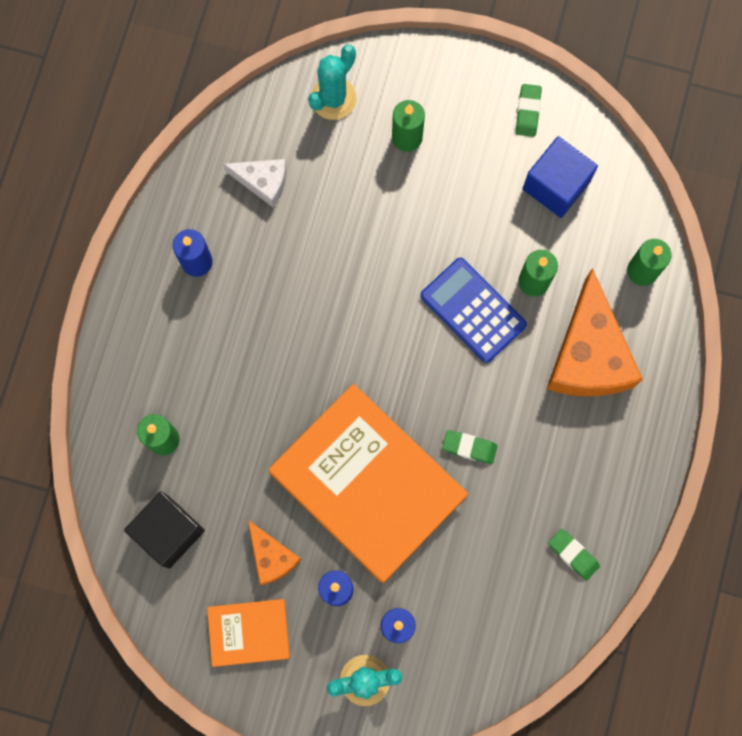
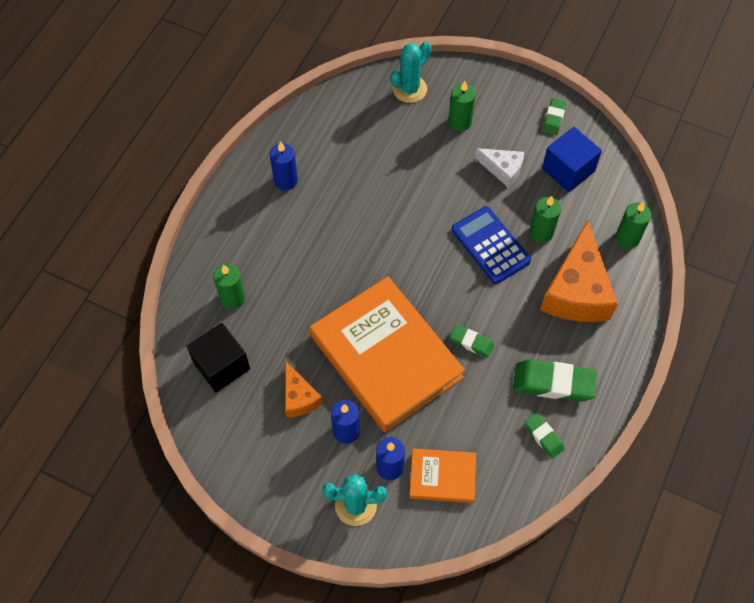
camera: 10 degrees right, 15 degrees down
(249, 632) = (268, 452): orange book -> orange book (442, 477)
(263, 182) = (346, 135): white cheese -> white cheese (502, 169)
(575, 483) = (553, 383): none -> green eraser

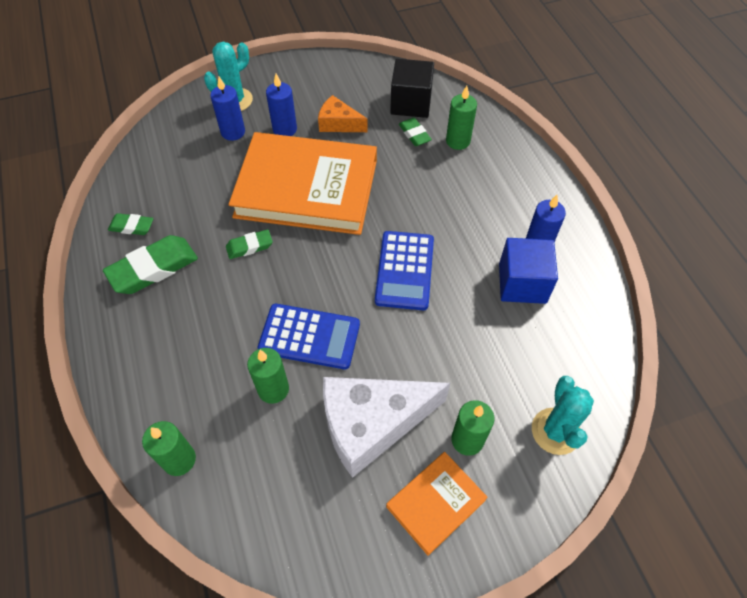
camera: 135 degrees right, 5 degrees down
(387, 236) = (404, 270): none -> blue calculator
(442, 477) = (190, 152): orange book -> orange book (436, 503)
(502, 169) = (371, 424): white cheese -> white cheese, size x1.91
(553, 118) = (378, 543): green eraser -> green eraser (414, 134)
(568, 170) = (305, 487): blue cube -> blue cube (522, 283)
(577, 290) = (192, 361): orange cheese -> none

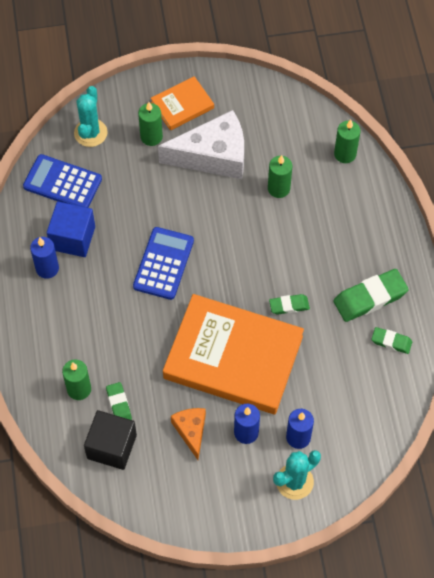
camera: 170 degrees left, 5 degrees up
(309, 337) = (248, 222): blue calculator -> blue calculator (62, 183)
(338, 123) = (191, 431): orange cheese -> orange cheese turned 135 degrees counterclockwise

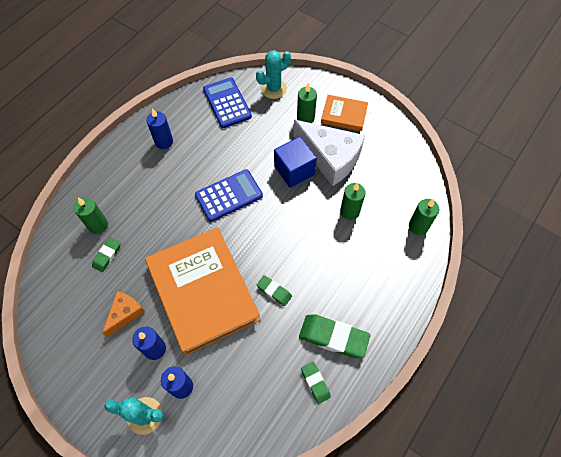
camera: 45 degrees right, 0 degrees up
(73, 238) = (197, 137): blue cube -> blue cube (294, 170)
(112, 446) = (73, 277): black cube -> none

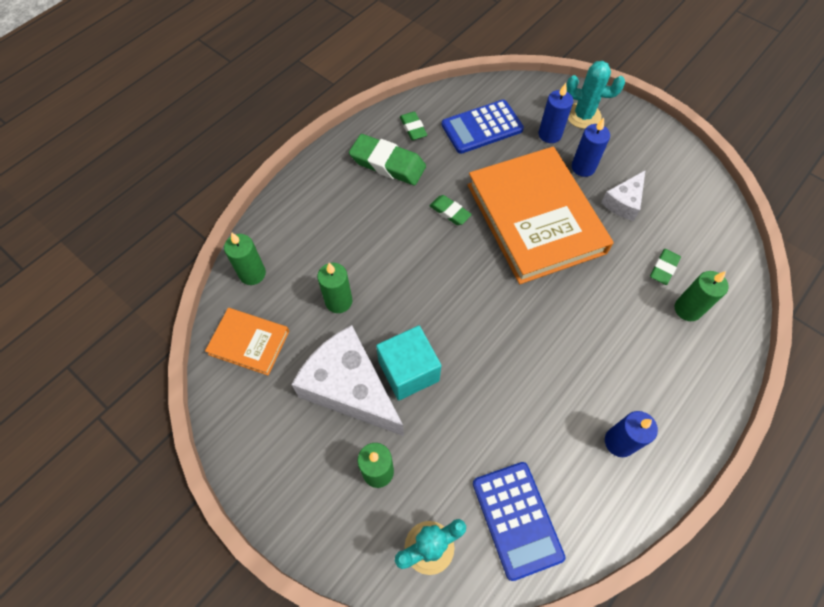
camera: 175 degrees left, 0 degrees up
(125, 314) = (623, 202): orange cheese -> white cheese
(229, 195) = (508, 338): blue calculator -> blue calculator (482, 127)
(294, 170) = (408, 371): blue cube -> turquoise cube
(344, 115) = (310, 473): orange book -> orange book (249, 343)

